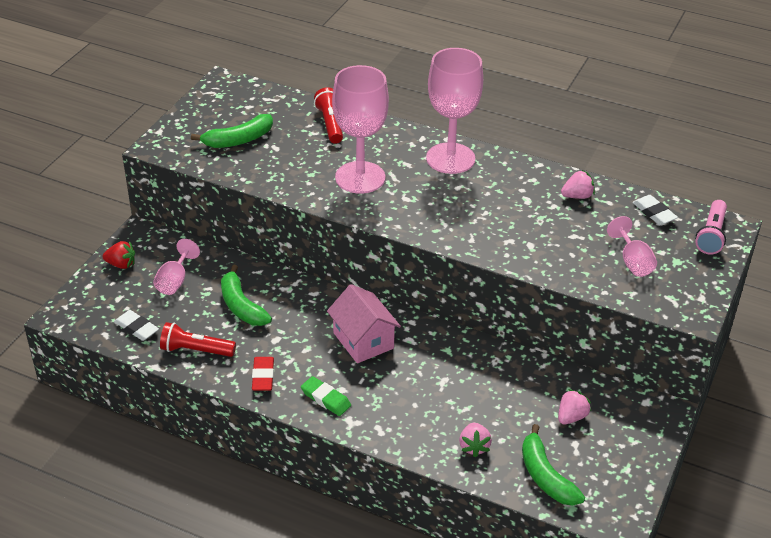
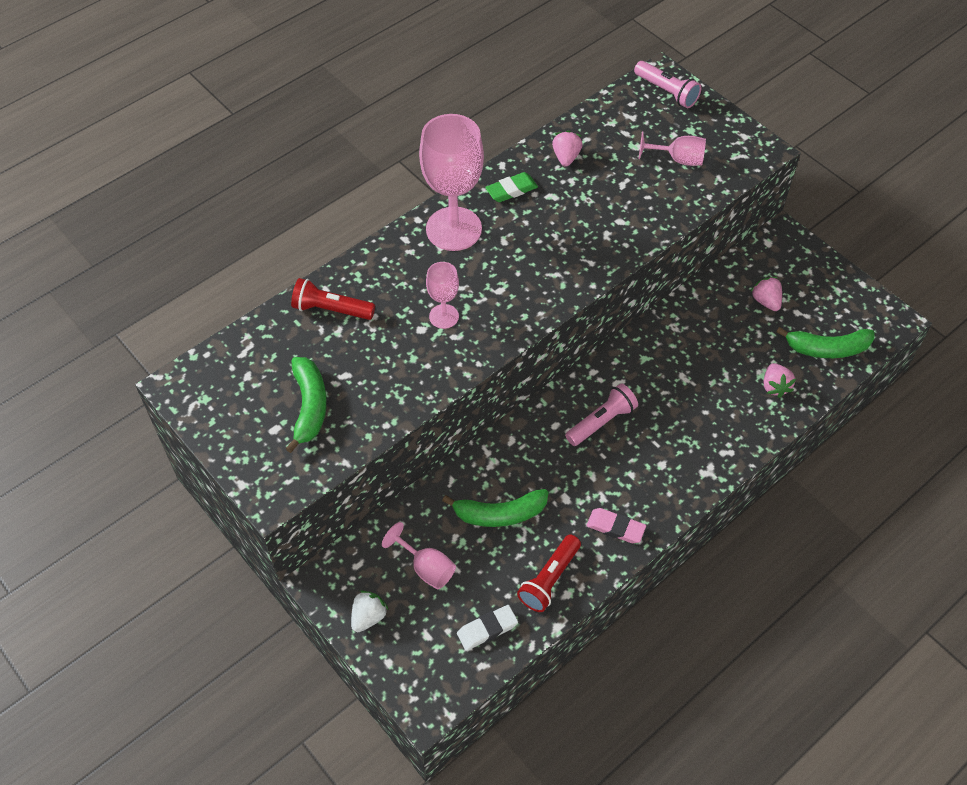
camera: 65 degrees left, 15 degrees up
(121, 264) = (368, 617): red strawberry -> white strawberry
(263, 376) = (615, 527): red eraser -> pink eraser
(325, 399) = (669, 482): green eraser -> green eraser (511, 190)
(360, 177) = (444, 316): pink goblet -> pink goblet, size x0.50
(363, 340) = (602, 422): pink house -> pink flashlight
(474, 446) = (775, 386): pink strawberry -> pink strawberry turned 60 degrees clockwise
(654, 213) = (618, 115): white eraser -> none

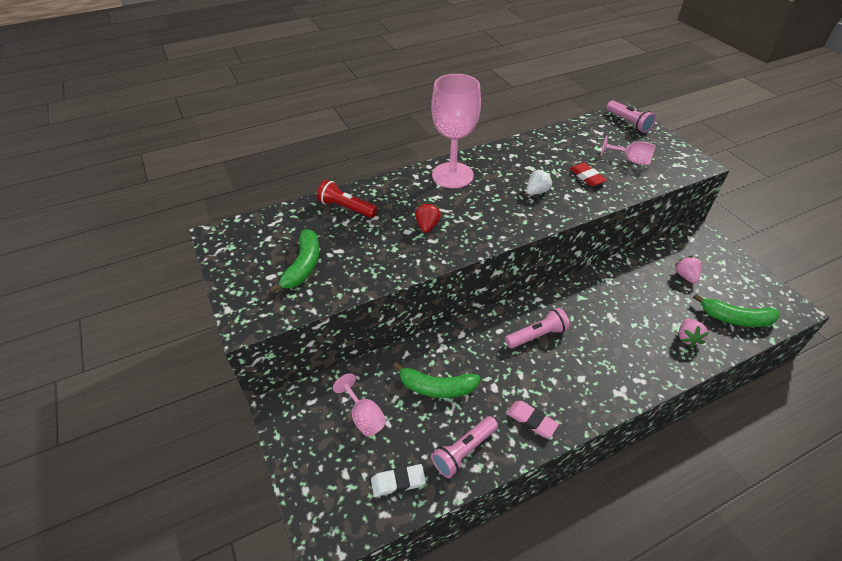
camera: 15 degrees right, 10 degrees down
(368, 617) = (303, 446): white strawberry -> white strawberry (537, 191)
(444, 316) = (427, 226): pink goblet -> red strawberry
(511, 190) = (501, 160): green eraser -> none
(549, 579) = (464, 451): red flashlight -> pink flashlight
(566, 157) = (546, 147): pink strawberry -> none
(626, 198) = (587, 177): none -> red eraser

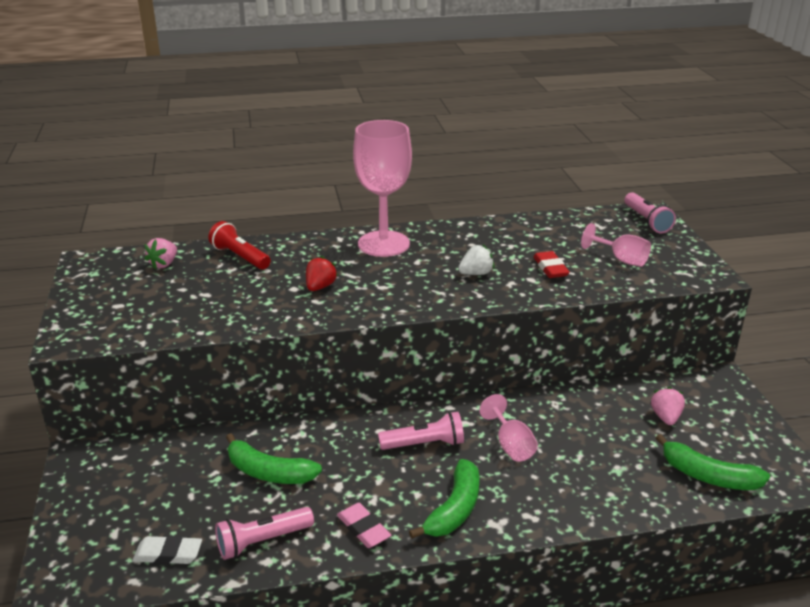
camera: 15 degrees right, 15 degrees down
(303, 266) = (158, 302): green banana -> green banana (454, 509)
(364, 416) = (168, 483): pink goblet -> pink goblet (510, 445)
(687, 338) = (625, 484): pink strawberry -> pink strawberry (164, 264)

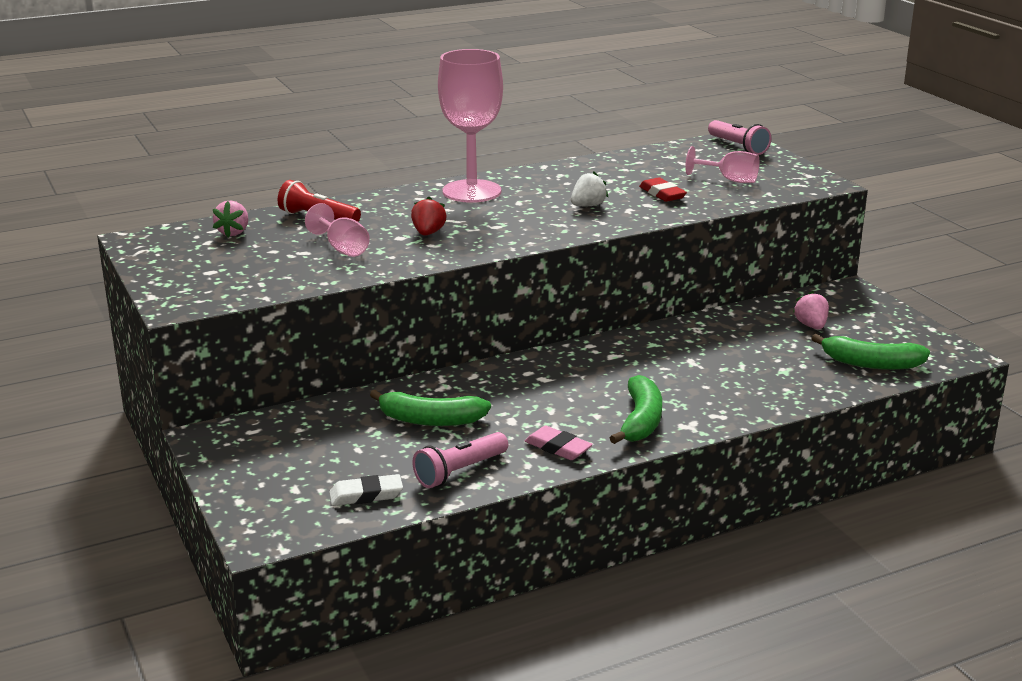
camera: 15 degrees left, 5 degrees down
(425, 444) = (581, 377): pink flashlight -> none
(510, 445) = (669, 366): pink goblet -> pink goblet (342, 248)

